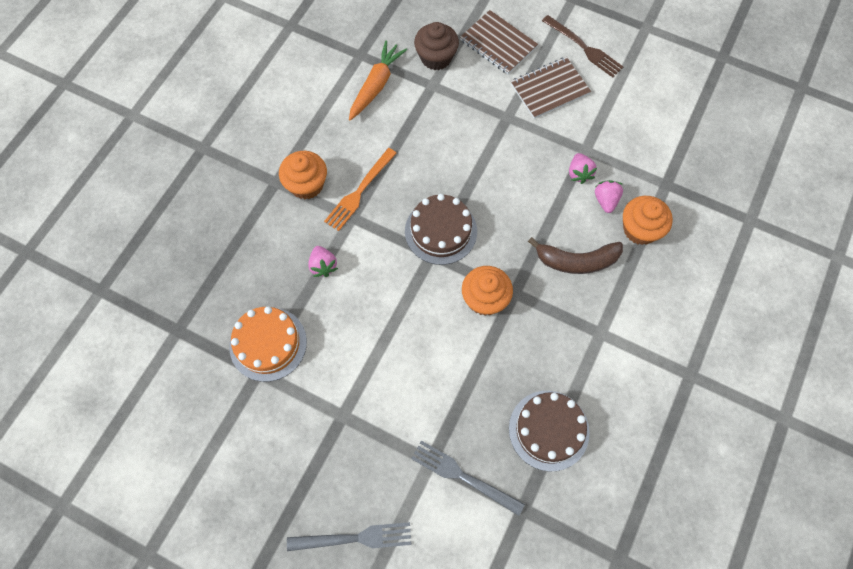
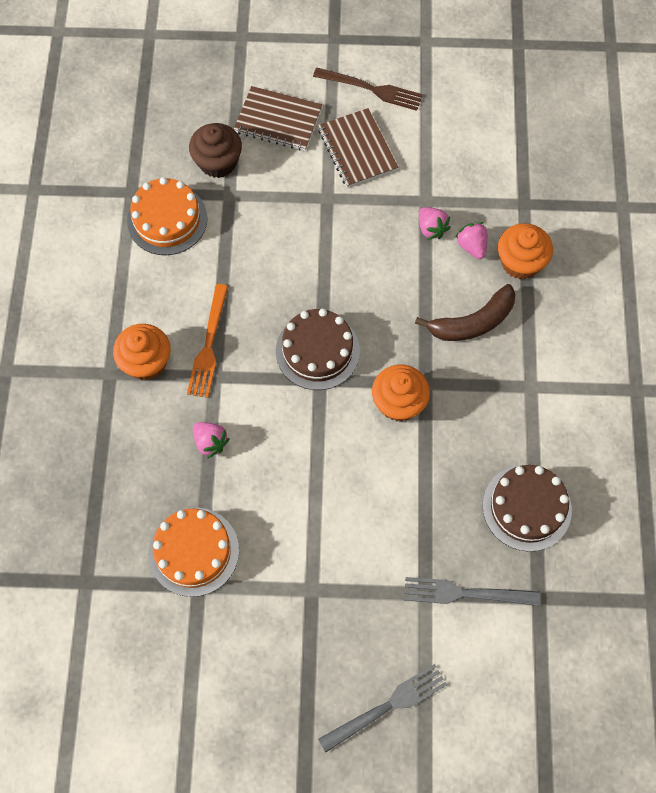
camera: 25 degrees left, 0 degrees up
(376, 85) = (167, 220): orange carrot -> orange cake
(550, 89) = (357, 149): brown notebook -> brown notebook turned 60 degrees counterclockwise

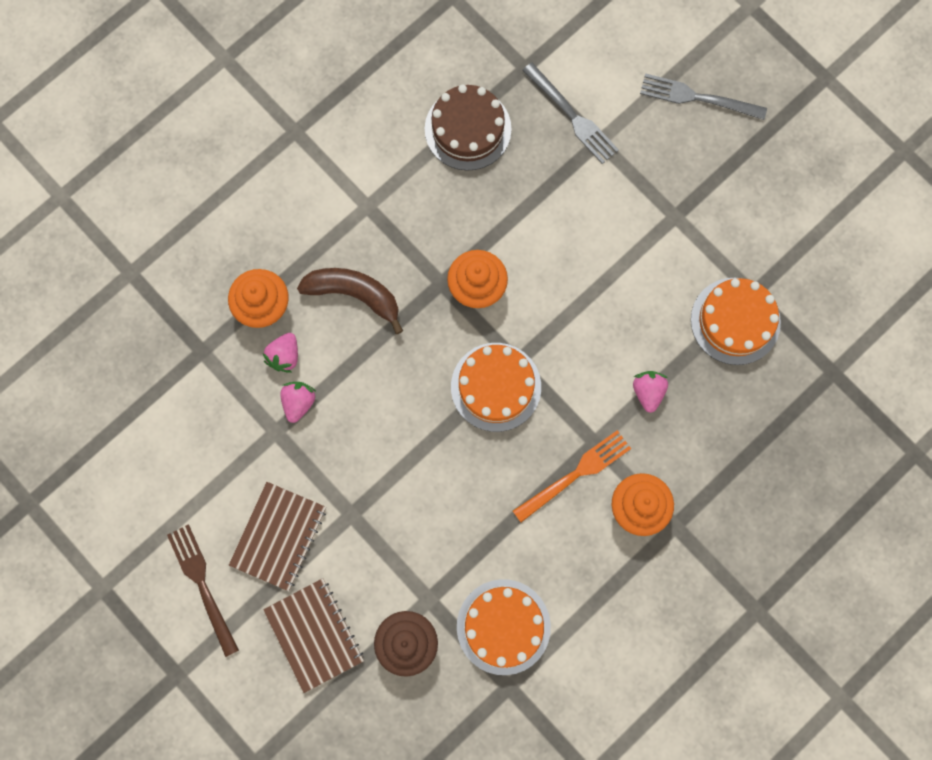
camera: 135 degrees left, 10 degrees up
(317, 351) = (496, 387): brown cake -> orange cake

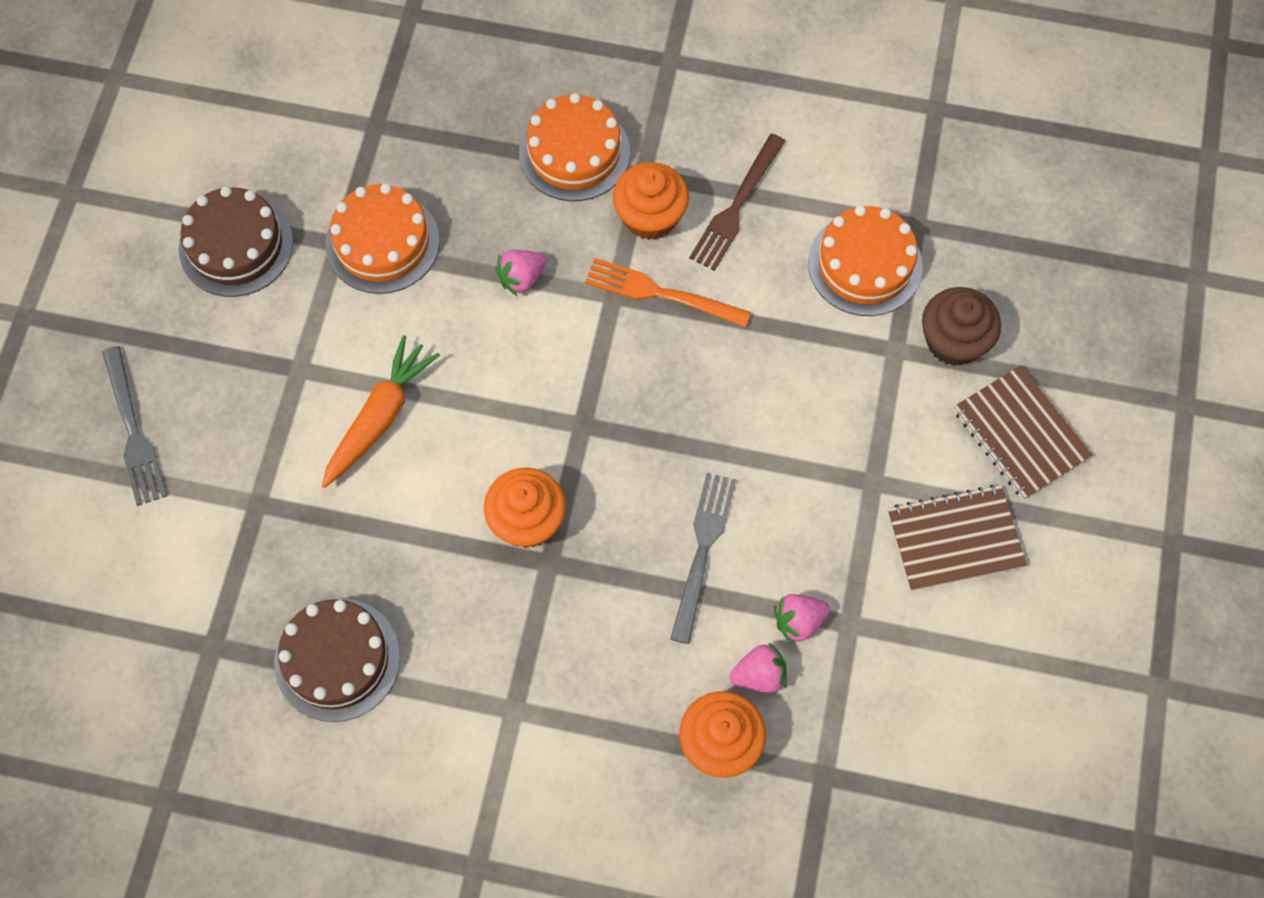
camera: 125 degrees left, 10 degrees down
(202, 584) = (1066, 582): brown fork -> brown fork (736, 207)
(314, 635) = (1020, 434): brown notebook -> brown notebook turned 60 degrees counterclockwise
(354, 295) = (631, 648): brown banana -> none
(496, 387) = (626, 428): orange cake -> orange cake (574, 152)
(573, 116) = (244, 551): grey fork -> grey fork (702, 549)
(607, 244) = (380, 417): none -> orange carrot
(794, 229) = (236, 245): none -> brown cake

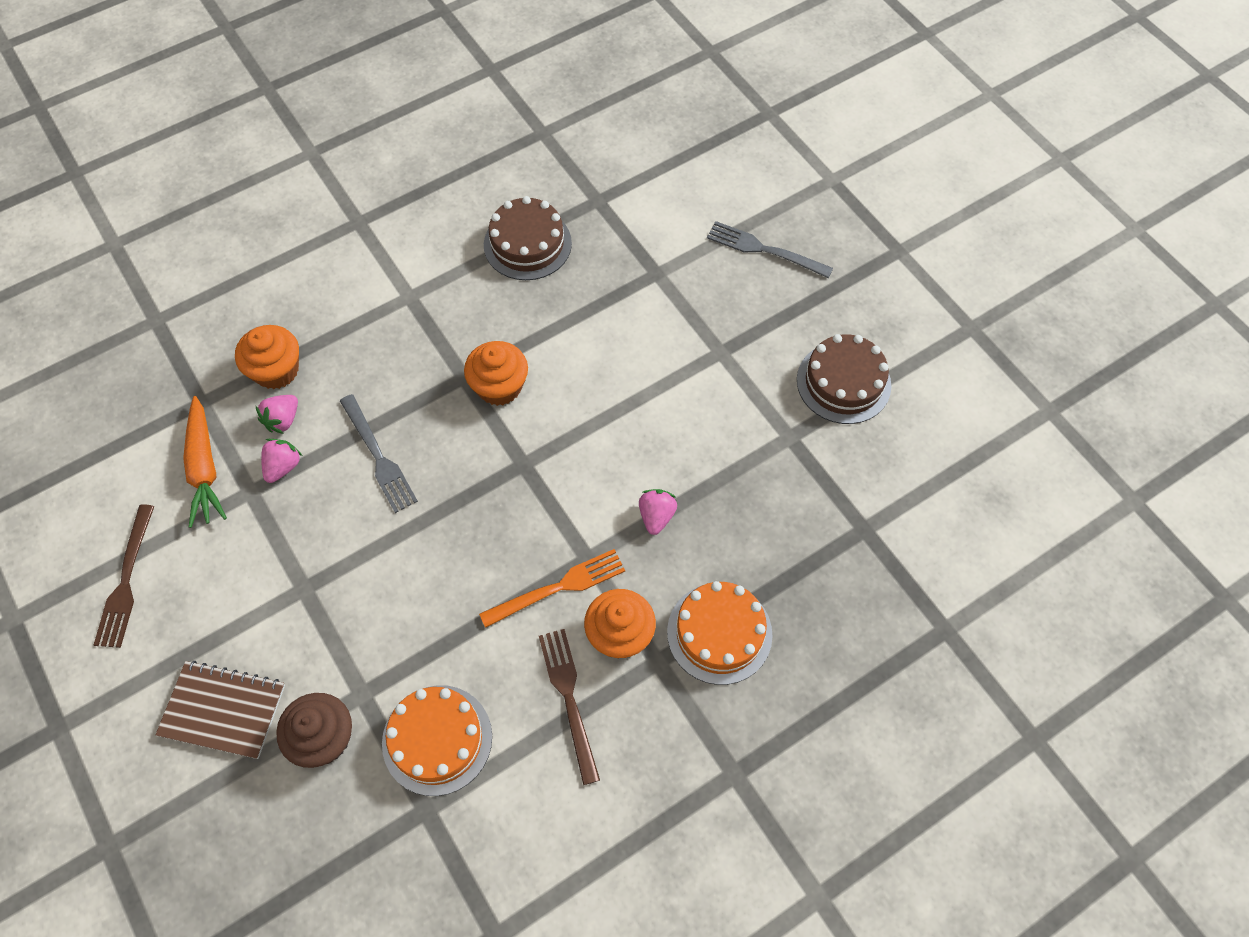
camera: 135 degrees right, 5 degrees down
(380, 417) = (644, 367): orange carrot -> orange carrot (205, 468)
(382, 242) = (765, 461): orange cake -> none
(955, 539) = (218, 598): brown notebook -> none
(1029, 630) = (126, 582): none -> brown fork

